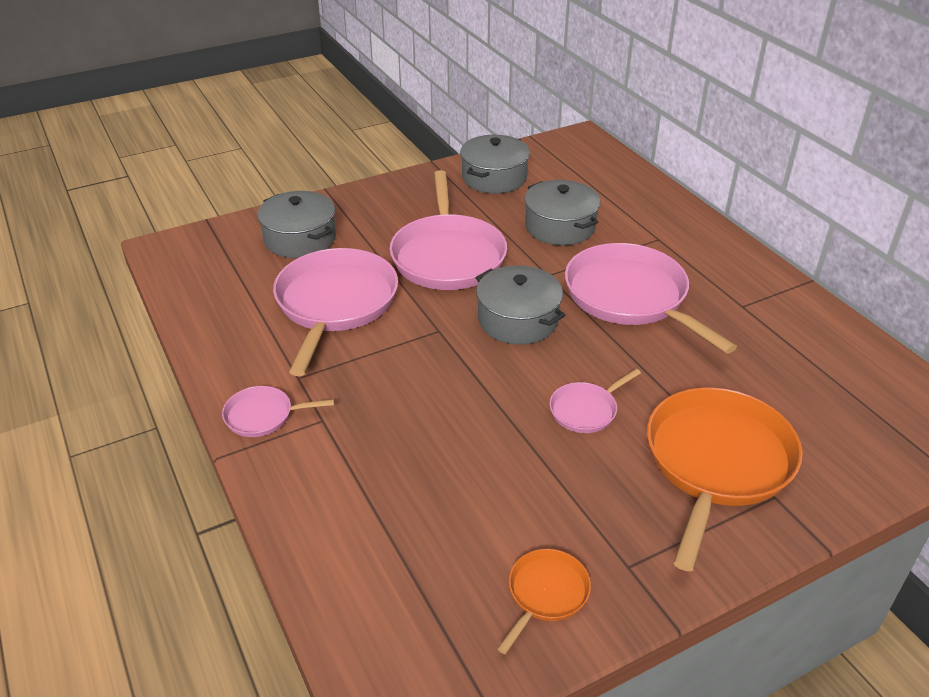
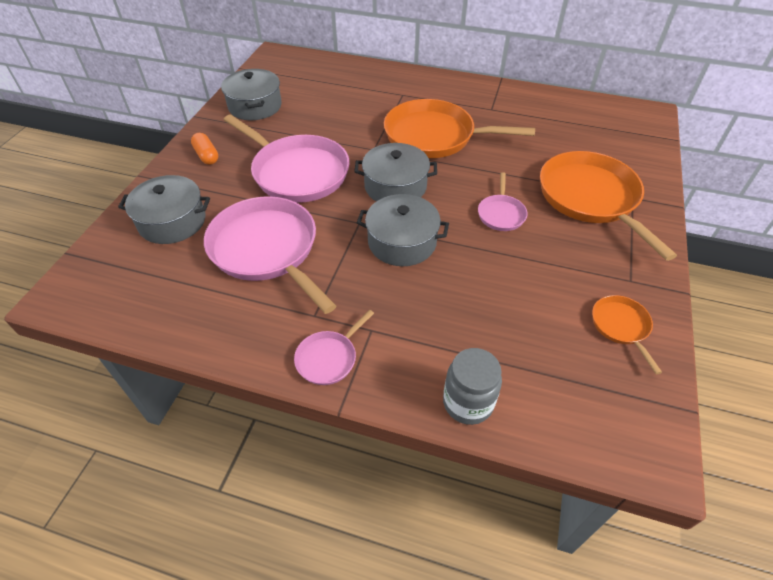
camera: 45 degrees left, 10 degrees up
(311, 532) = (468, 403): none -> grey jar
(395, 200) = (206, 156): none -> orange capsule
(560, 227) = (339, 116): grey pot -> grey pot (402, 242)
(630, 297) = (434, 136): pink pan -> orange pan

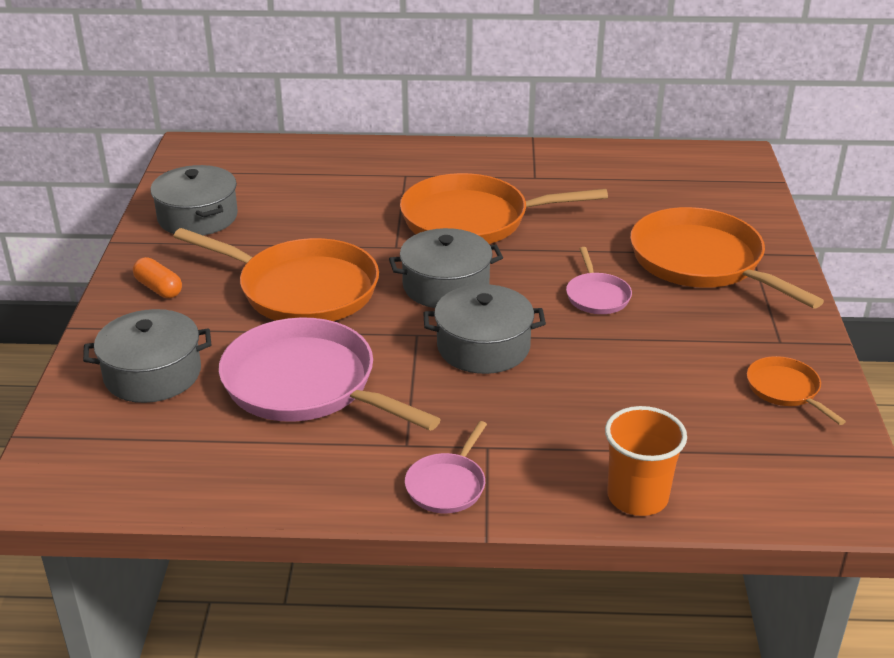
camera: 15 degrees left, 15 degrees down
(297, 172) = (302, 289): pink pan -> orange pan
(468, 403) = (637, 497): grey jar -> orange cup

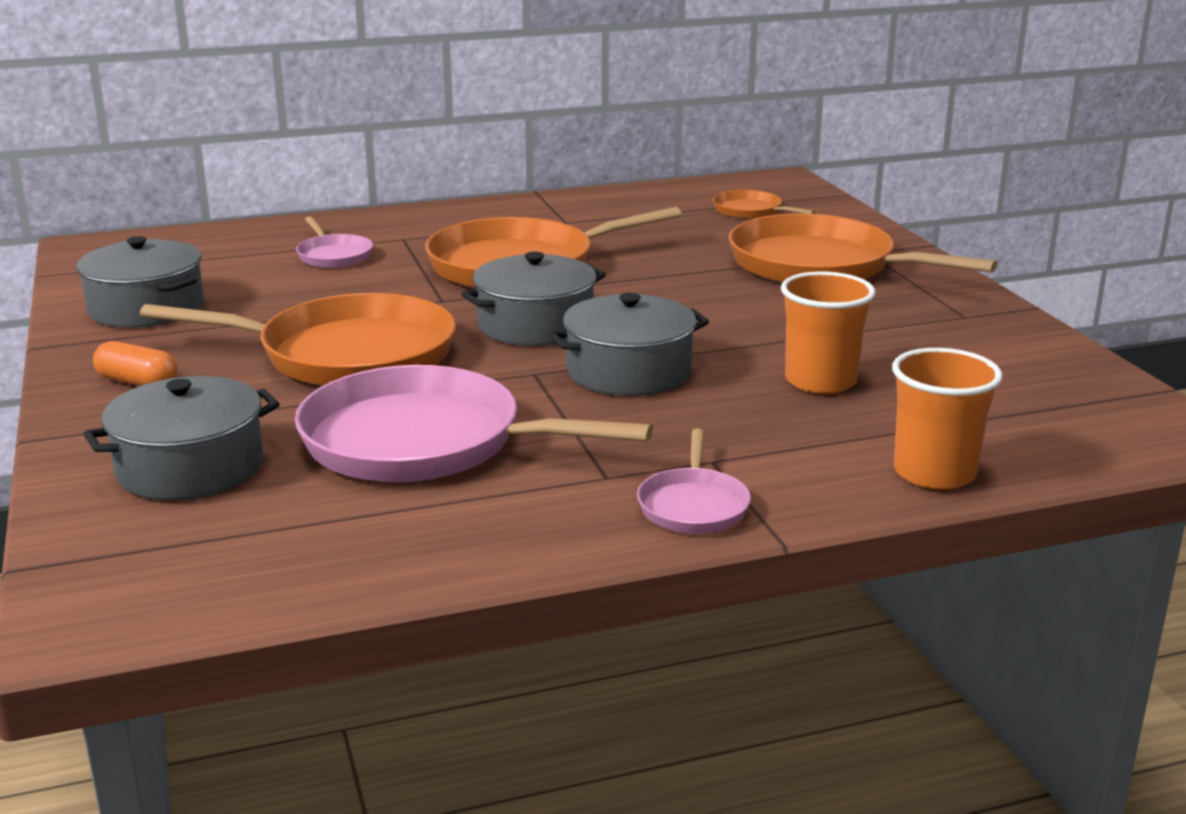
camera: 20 degrees left, 10 degrees down
(597, 296) = (727, 309): pink pan -> pink pan (334, 256)
(616, 387) = (820, 381): none -> orange cup
(785, 389) = (1008, 354): orange pan -> orange pan (750, 211)

